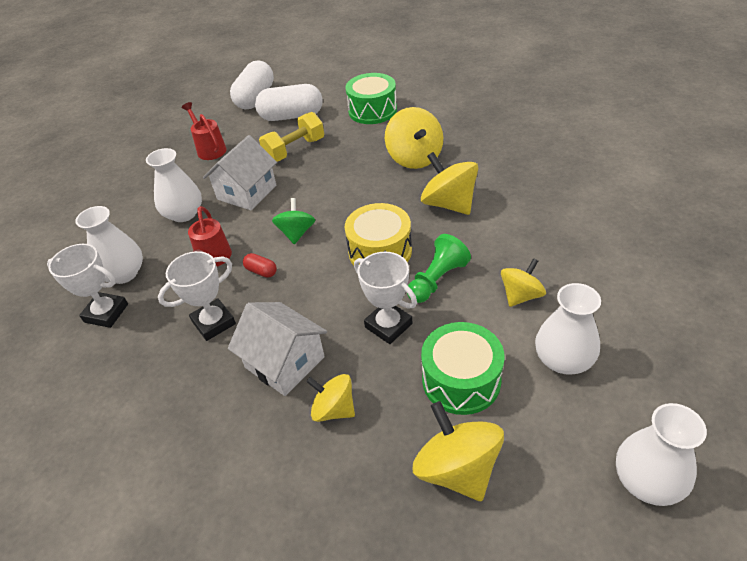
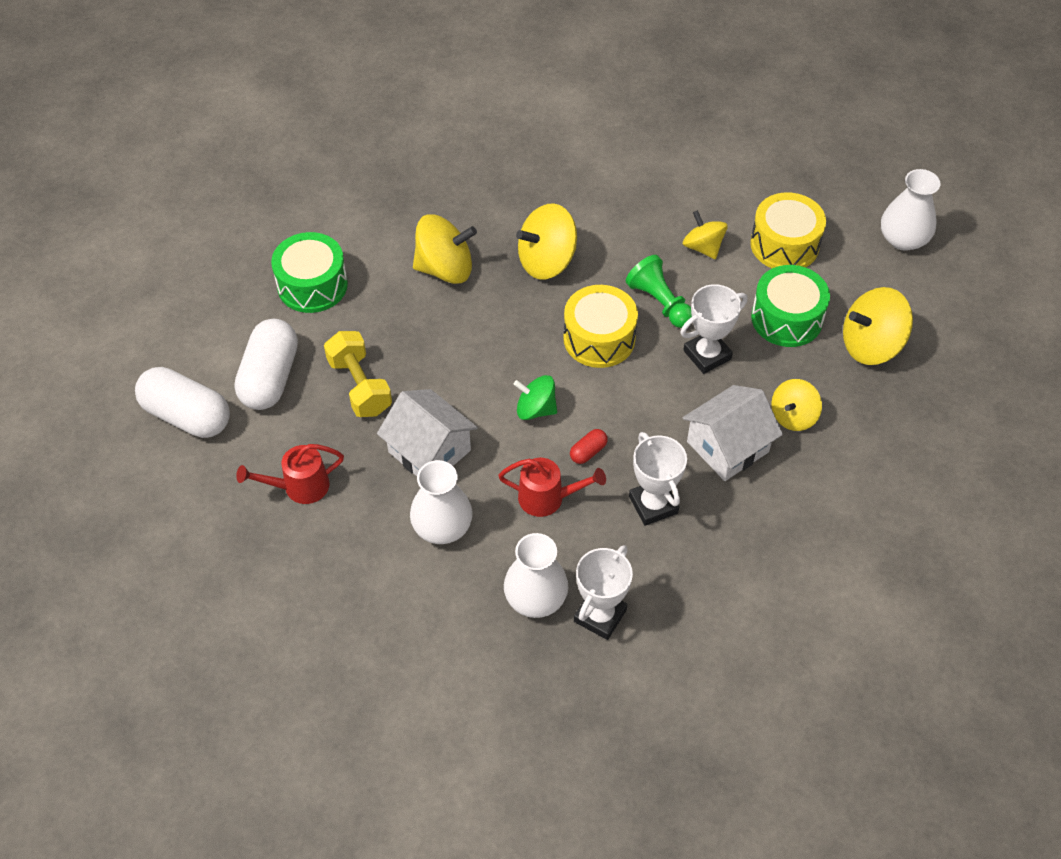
camera: 80 degrees left, 10 degrees up
(563, 359) = (784, 245): white vase -> yellow drum

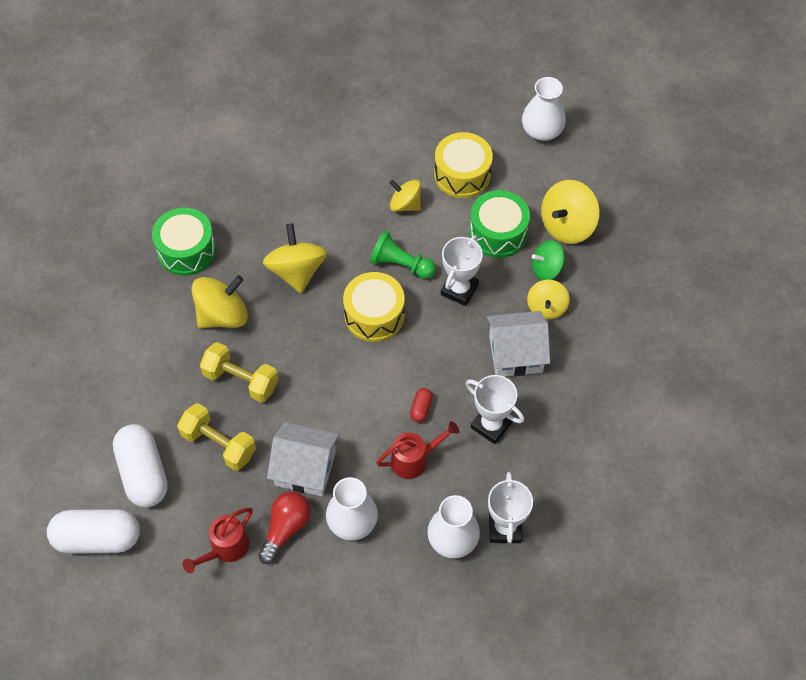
camera: 30 degrees left, 5 degrees up
(312, 285) = (126, 380): green drum -> green drum (186, 250)
(371, 498) = (286, 528): none -> red light bulb
(422, 337) = (241, 380): none -> yellow dumbbell
(535, 409) = (362, 395): green spinning top -> green spinning top (546, 269)
(547, 261) = (297, 271): yellow spinning top -> yellow spinning top turned 135 degrees clockwise
(727, 447) = (515, 354): white house -> white house turned 60 degrees clockwise

